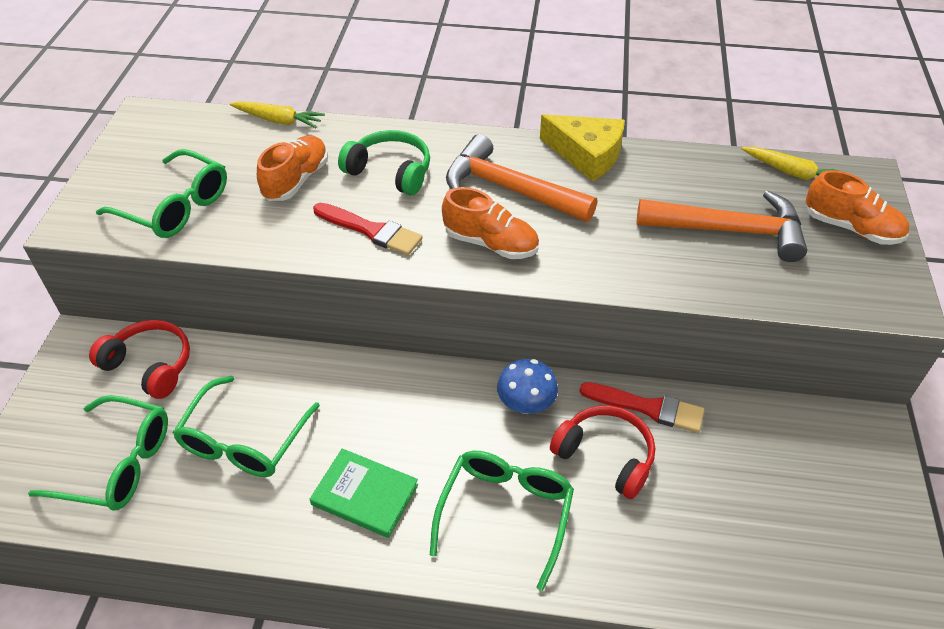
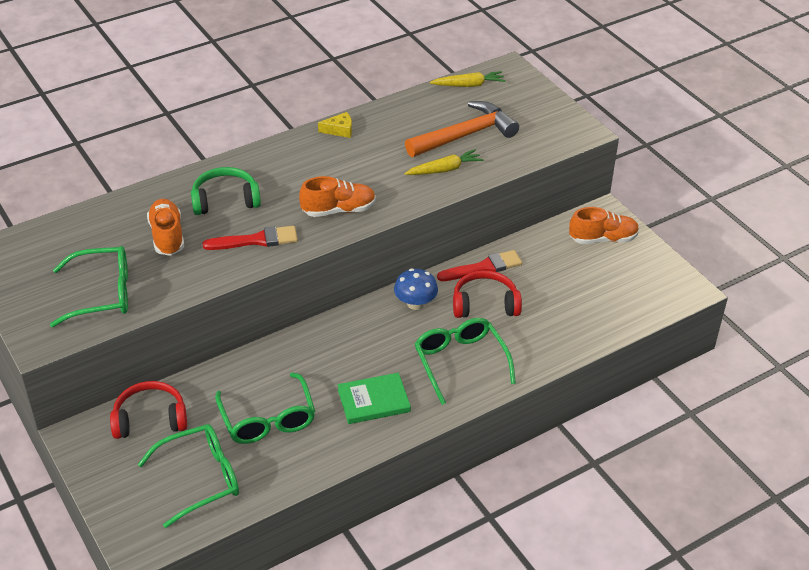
camera: 40 degrees left, 5 degrees down
(279, 120) = (103, 206): yellow carrot -> yellow carrot (445, 169)
(509, 189) = (314, 173): orange hammer -> none
(586, 155) = (339, 130): yellow cheese -> yellow cheese, size x0.53
(851, 228) = (526, 102): orange shoe -> orange shoe (603, 239)

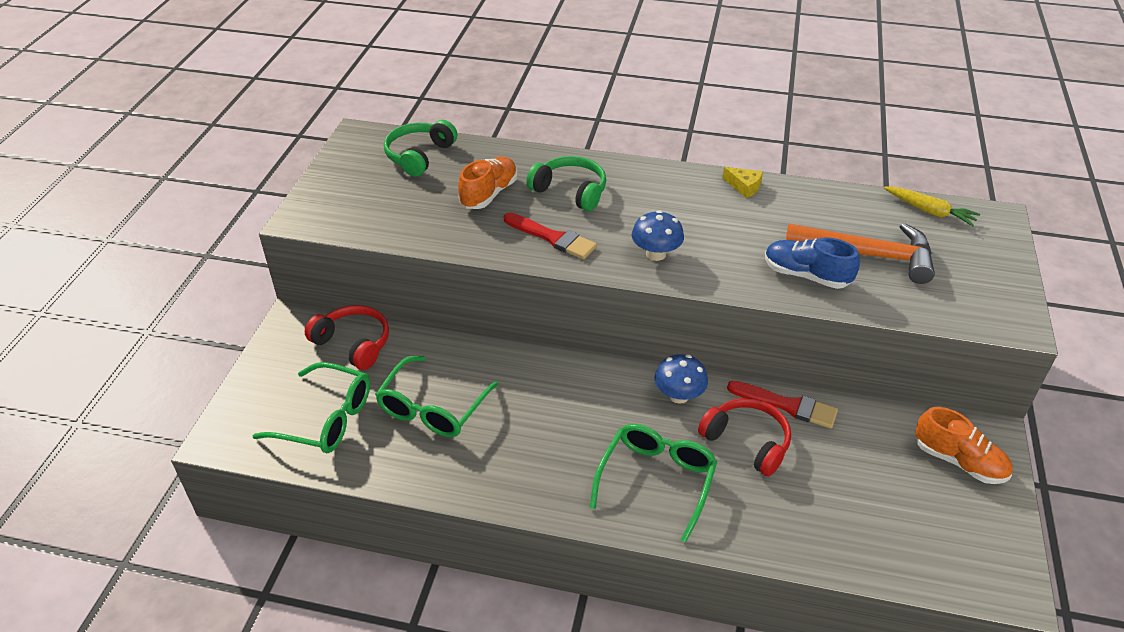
camera: 45 degrees right, 0 degrees up
(69, 239) = (419, 155): none -> green headphones
(102, 294) = (386, 210): green glasses -> none
(338, 210) = (656, 254): orange shoe -> blue mushroom
(373, 401) = (535, 457): green book -> none
(445, 169) = (806, 275): yellow carrot -> blue shoe

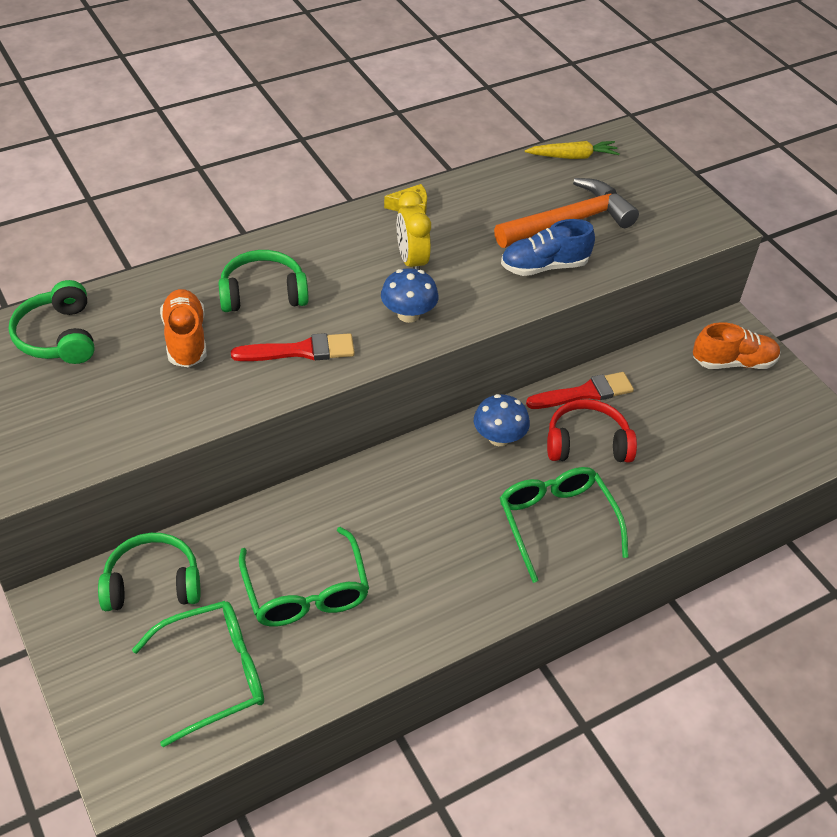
camera: 45 degrees left, 5 degrees up
(353, 343) = (152, 583): red headphones -> green headphones
(701, 221) = (412, 261): none -> yellow clock

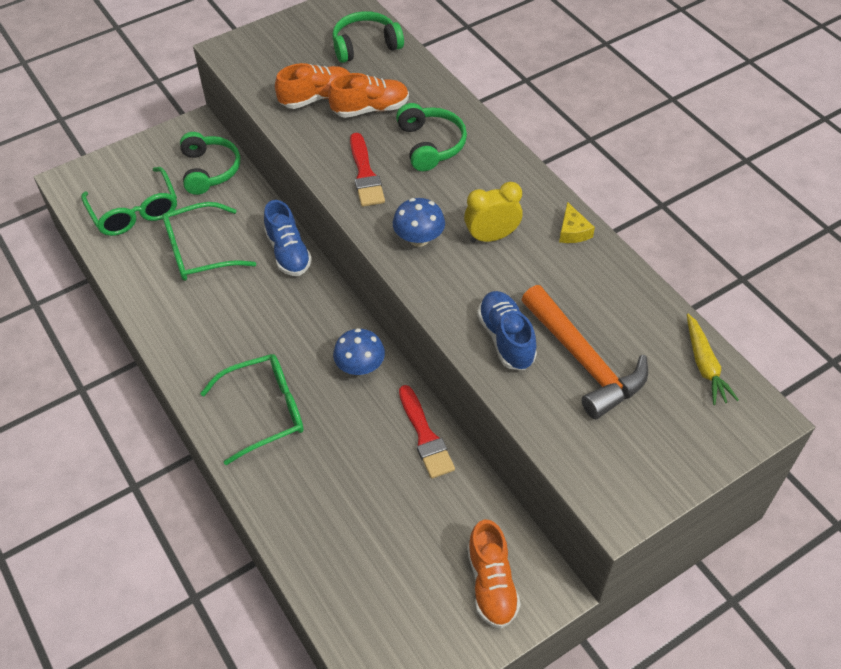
camera: 90 degrees right, 5 degrees up
(148, 388) = (316, 98): none -> orange shoe
(323, 497) = (288, 252): none -> blue shoe
(587, 443) = (359, 437): red headphones -> none

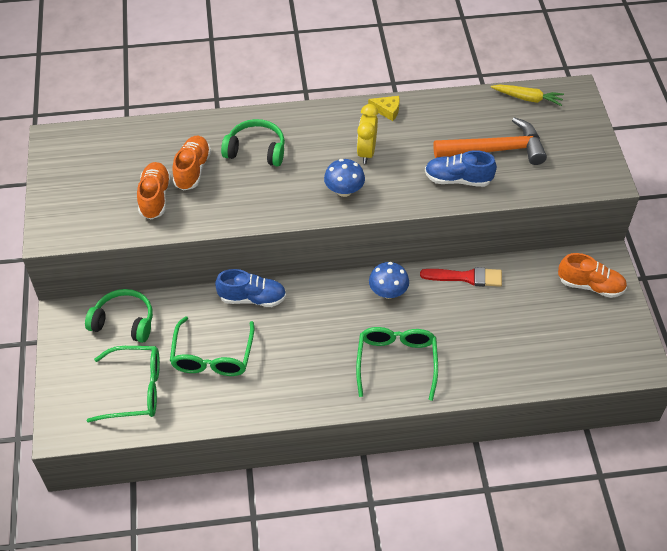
camera: 65 degrees left, 0 degrees up
(365, 45) = (116, 147): green headphones -> none
(365, 174) = (261, 197): red brush -> none

